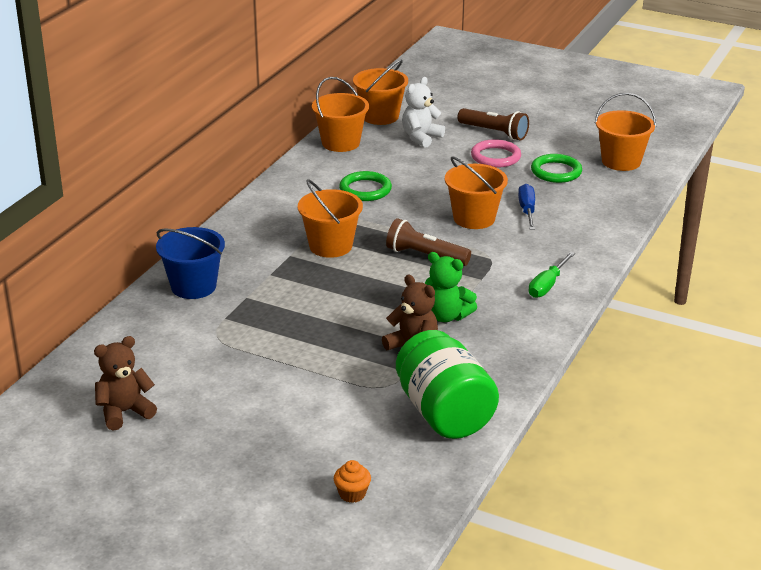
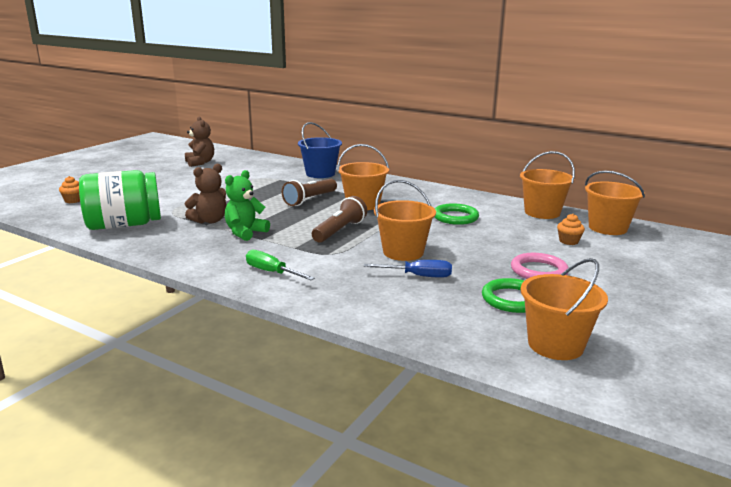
camera: 95 degrees right, 10 degrees down
(421, 138) = (568, 241): white teddy bear -> orange cupcake
(494, 133) = (600, 275): brown flashlight -> brown flashlight (310, 200)

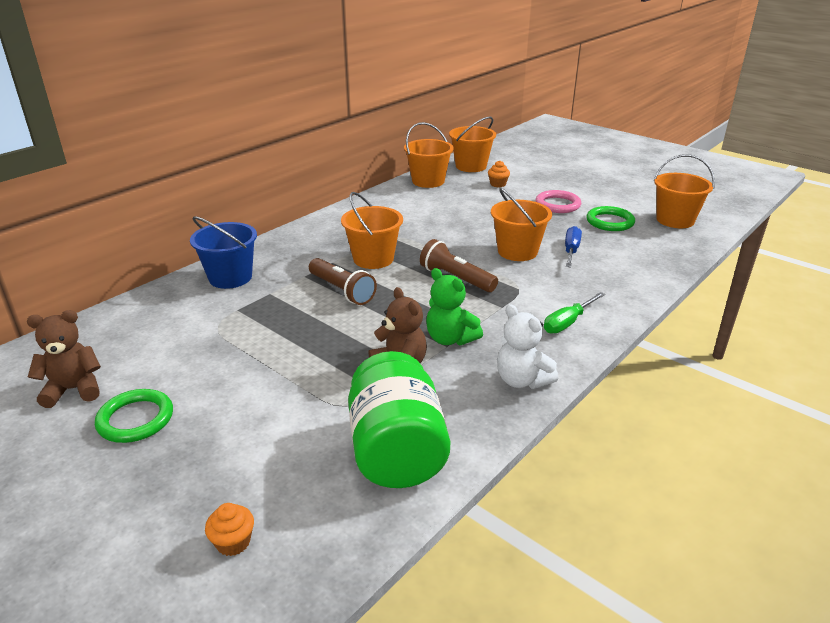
camera: 80 degrees left, 10 degrees up
(188, 255) = (522, 380): none -> white teddy bear
(455, 217) = (430, 217): green ring -> green ring (135, 419)

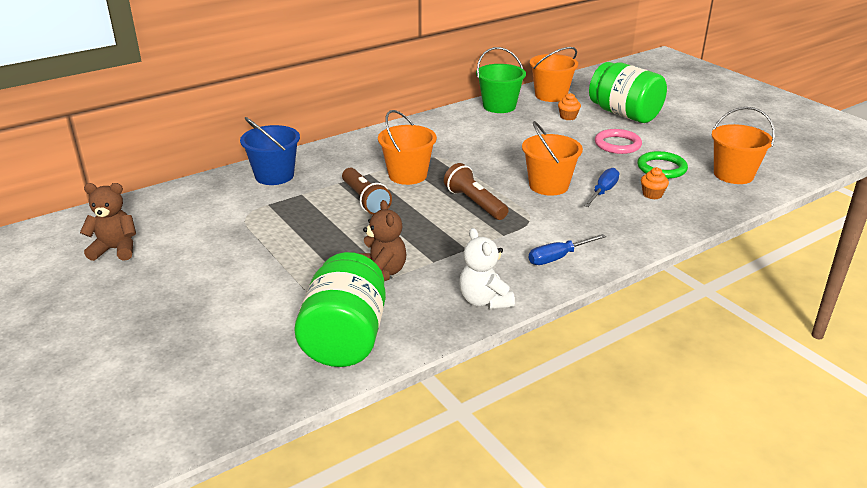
camera: 15 degrees right, 0 degrees up
(135, 419) = (152, 280): green ring -> none
(233, 542) = (188, 381): orange cupcake -> orange cupcake (652, 194)
(428, 181) = (499, 106): orange bucket -> green bucket
(450, 339) = (440, 256): green teddy bear -> none
(547, 176) = (624, 114): none -> green jar
(568, 322) = (558, 258): green screwdriver -> blue screwdriver

